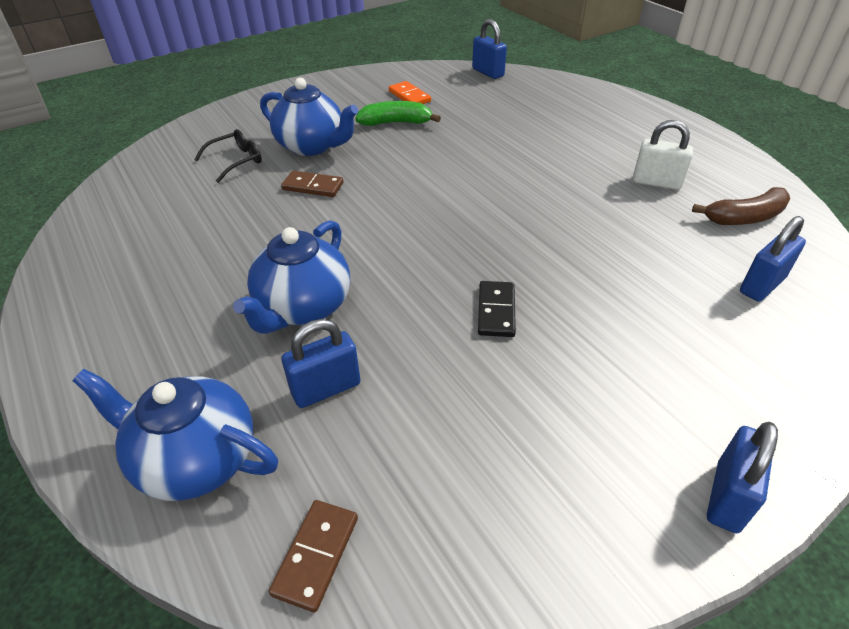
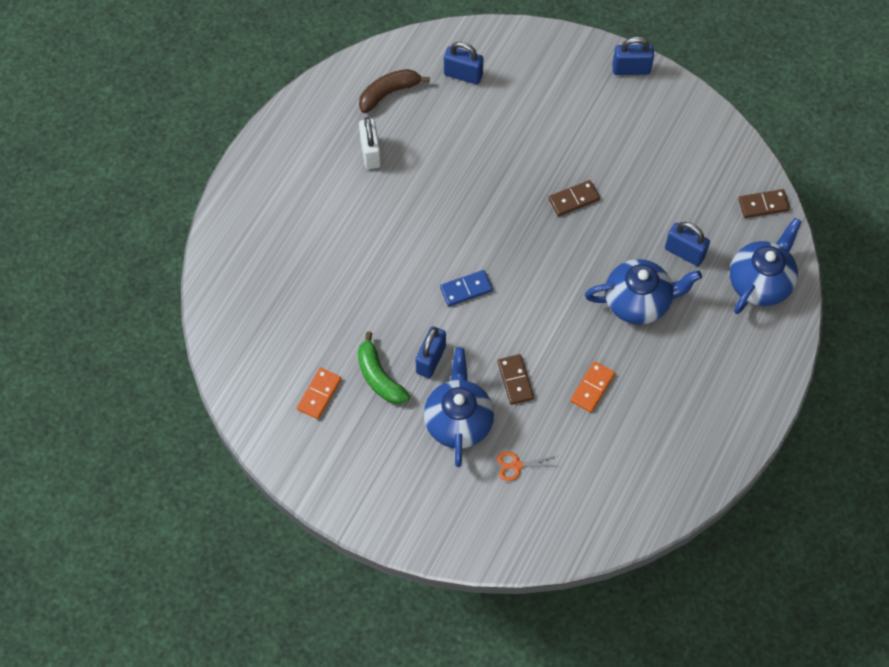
camera: 120 degrees left, 20 degrees up
(196, 459) = (760, 282): blue teapot -> blue teapot turned 135 degrees counterclockwise
(236, 161) = (516, 465): black glasses -> orange scissors
(248, 229) = (592, 387): none -> orange domino
(439, 190) = (466, 289): none -> blue domino
(488, 72) = (224, 349): blue padlock -> blue padlock (431, 359)
(496, 311) = (574, 199): black domino -> brown domino
(744, 218) = (389, 93): brown banana -> brown banana turned 75 degrees counterclockwise

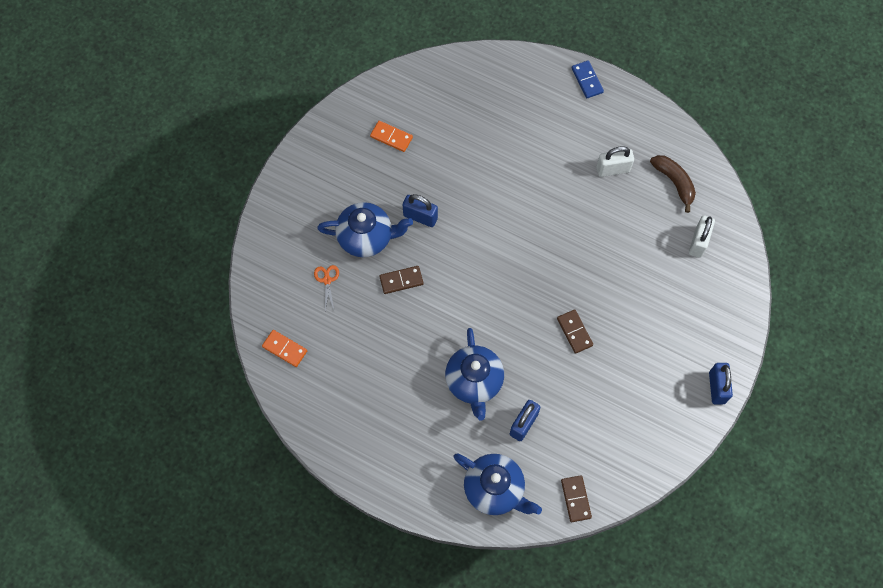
camera: 90 degrees right, 5 degrees up
(379, 377) = (405, 179): green banana -> none
(463, 75) = (698, 242): blue padlock -> white padlock
(466, 289) = (484, 243): blue domino -> blue domino (587, 80)
(592, 387) = (394, 340): orange domino -> orange domino (285, 349)

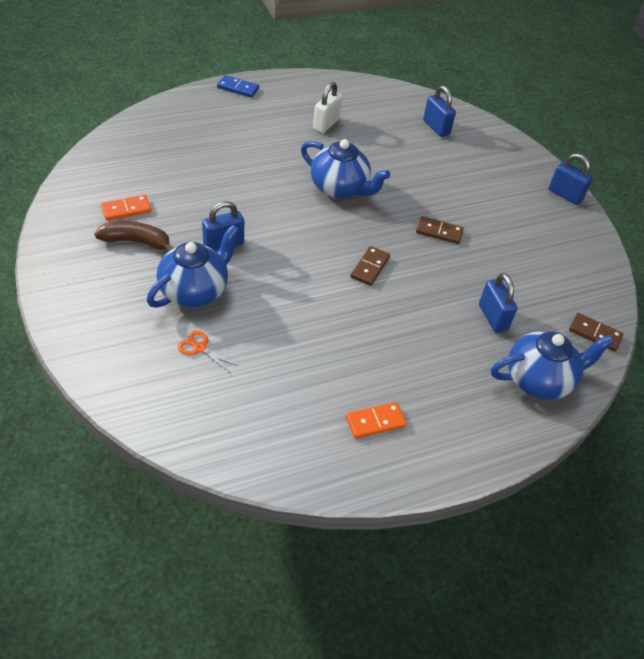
camera: 55 degrees left, 20 degrees down
(285, 349) = (229, 434): orange domino -> orange domino (375, 421)
(401, 280) = (266, 298): brown domino -> brown domino (370, 267)
(474, 382) = (419, 320): blue teapot -> blue teapot (340, 188)
(674, 182) = (375, 107): brown banana -> brown banana (136, 242)
(698, 242) = (436, 127): white padlock -> blue padlock

